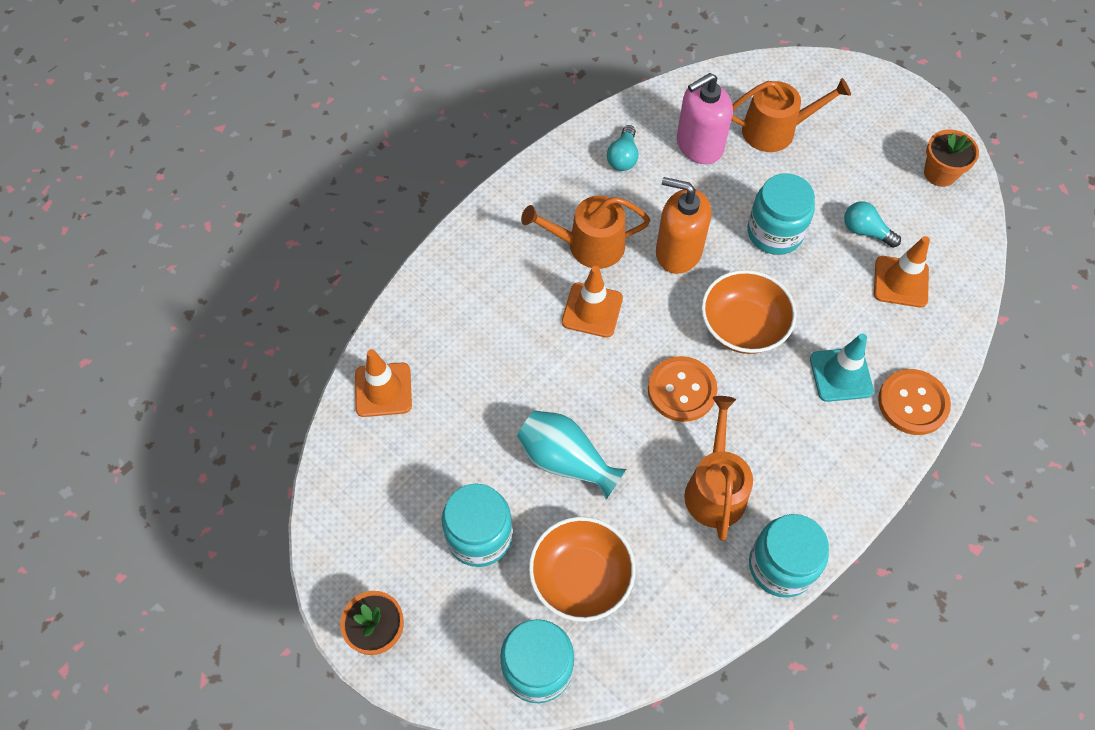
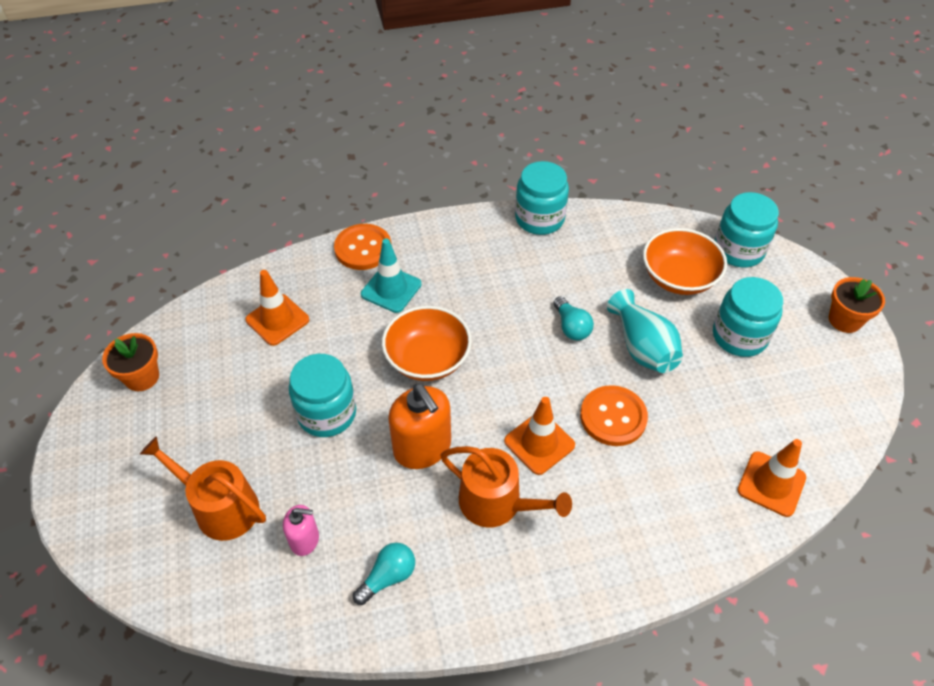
camera: 145 degrees left, 10 degrees down
(681, 390) = (516, 343): orange button -> orange button (613, 417)
(699, 145) = (305, 539): pink soap dispenser -> pink soap dispenser, size x0.56
(715, 489) = (546, 275): orange watering can -> none
(865, 231) = (256, 370): turquoise light bulb -> turquoise light bulb (571, 327)

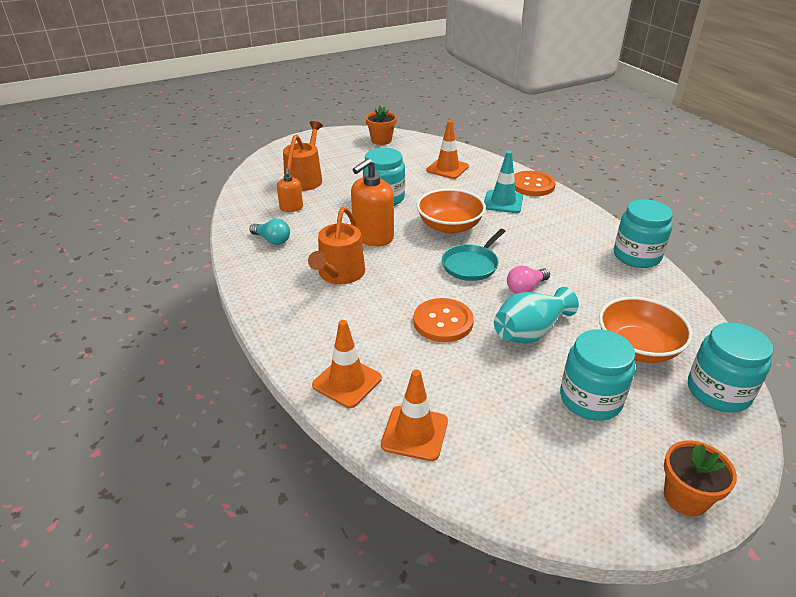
camera: 75 degrees right, 15 degrees down
(305, 539) = (291, 208): pink soap dispenser -> orange soap dispenser
(516, 361) = (471, 265): none -> turquoise pan
(539, 443) = (399, 286): orange traffic cone -> orange traffic cone (347, 382)
(571, 327) = (525, 288): turquoise light bulb -> pink light bulb

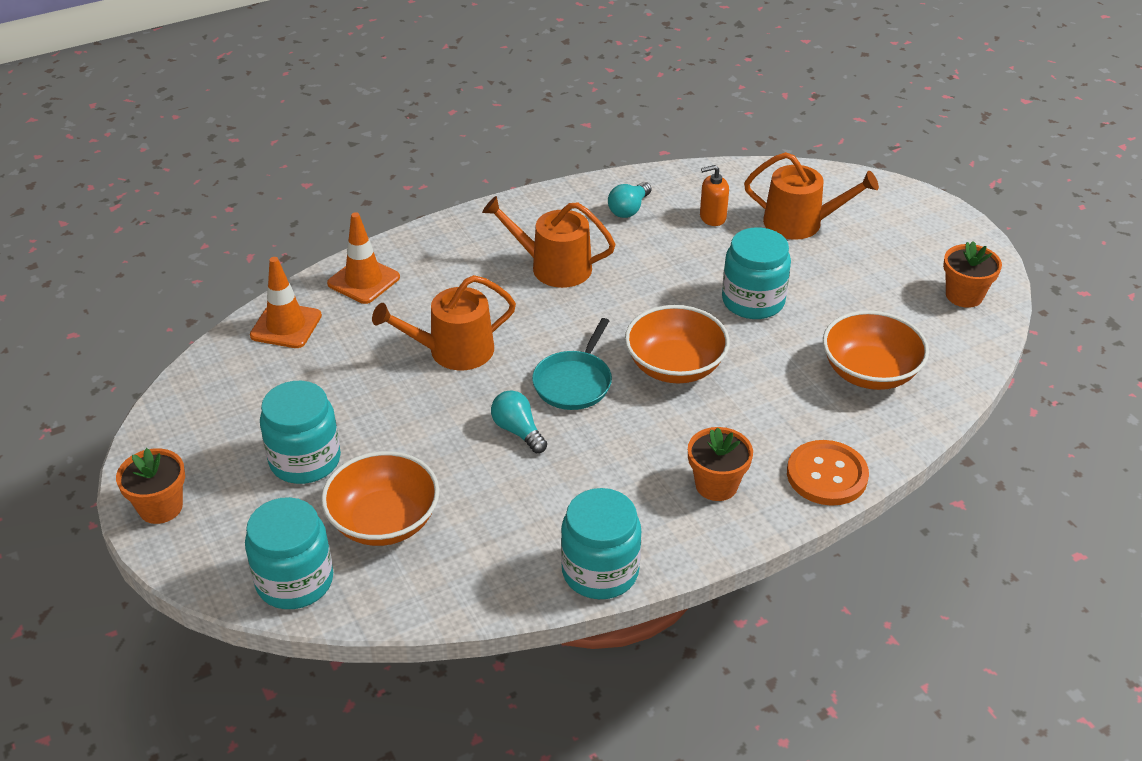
camera: 90 degrees right, 5 degrees up
(373, 237) = (642, 292): orange soap dispenser -> none
(443, 322) = (453, 351): orange button -> orange watering can
(447, 168) = (870, 372): orange traffic cone -> orange bowl
(471, 265) = (574, 382): turquoise pan -> turquoise pan turned 105 degrees counterclockwise
(503, 202) = (759, 431): turquoise traffic cone -> none
(525, 288) = (518, 431): pink light bulb -> turquoise light bulb
(530, 331) = (427, 424): turquoise vase -> none
(551, 217) = (716, 485): none -> orange flower pot

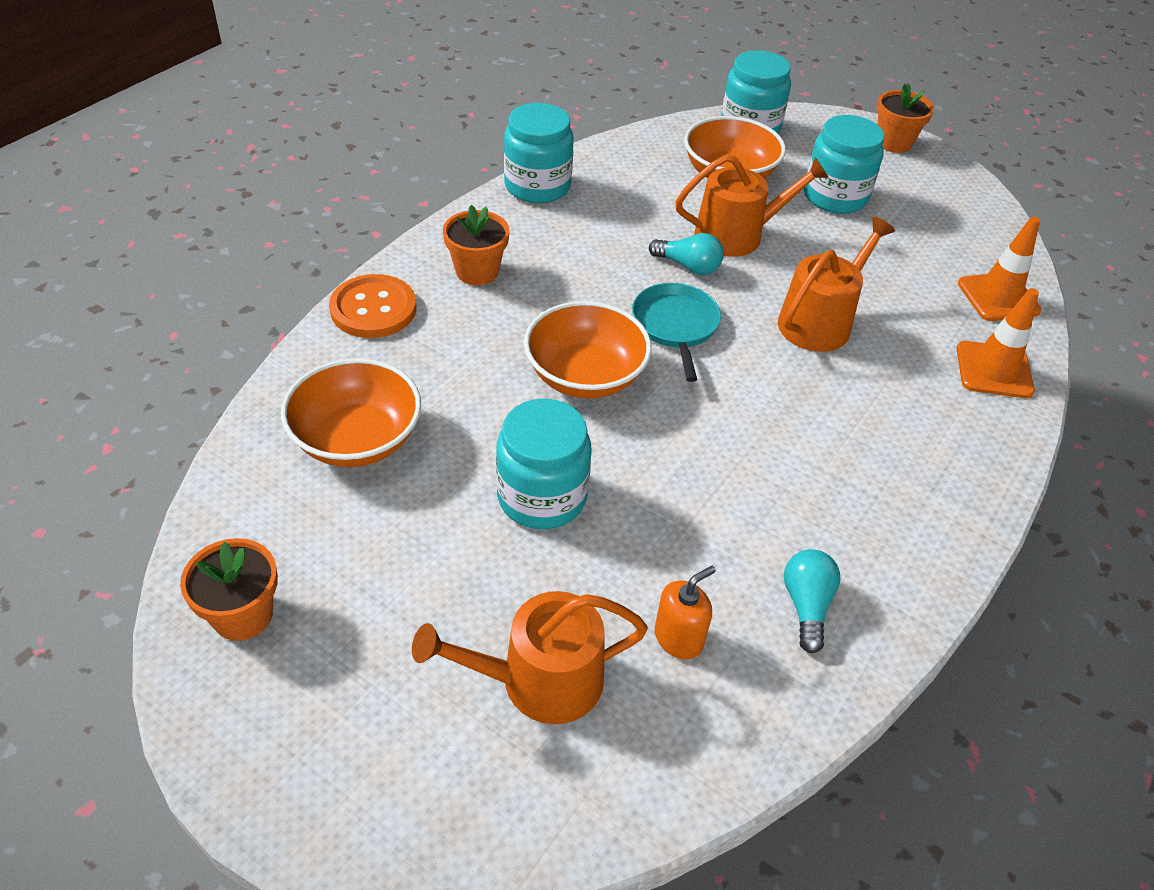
camera: 150 degrees right, 5 degrees up
(553, 267) = (817, 462): orange watering can -> orange watering can (737, 235)

